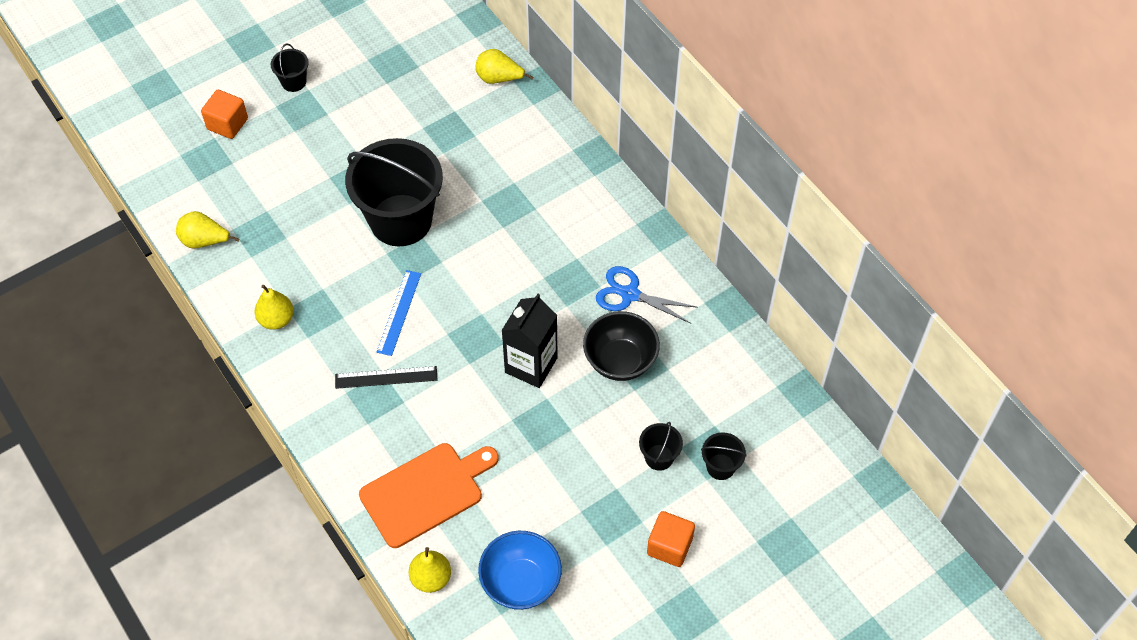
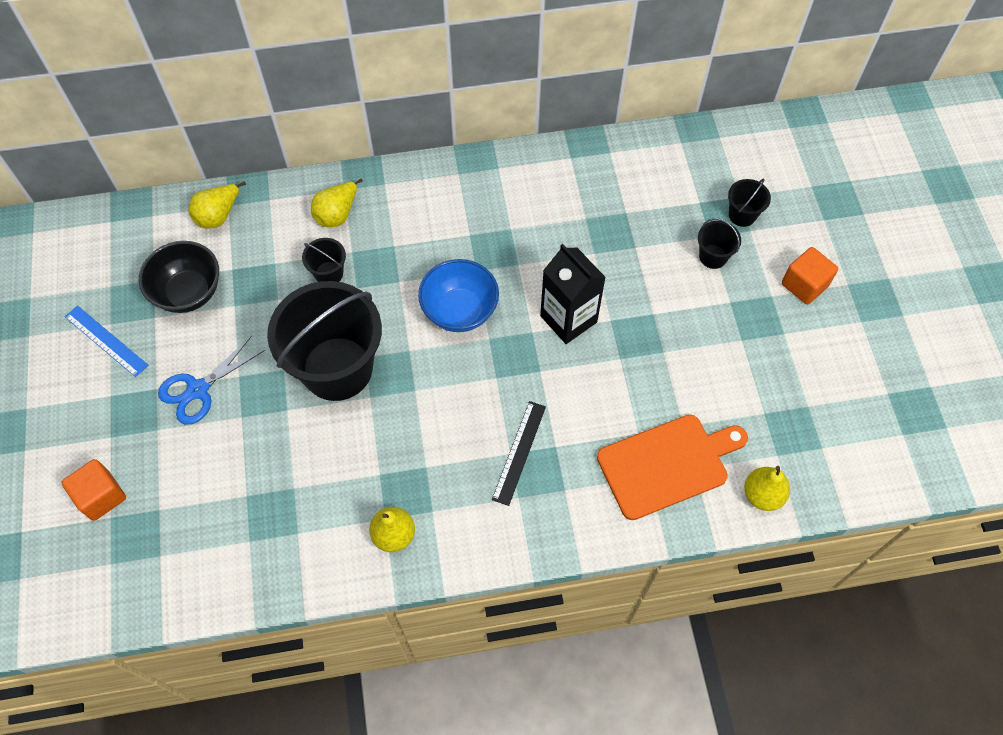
camera: 65 degrees left, 5 degrees up
(204, 241) = (248, 576): yellow pear -> yellow pear (337, 214)
(294, 82) = (90, 407): black bucket -> black bucket (329, 273)
(399, 312) = (448, 411): blue ruler -> blue ruler (106, 340)
(425, 492) = (667, 464): orange cutting board -> orange cutting board turned 75 degrees clockwise
(521, 583) = (796, 418): blue bowl -> blue bowl (460, 311)
(620, 361) = (599, 245): black bowl -> black bowl (189, 292)
(630, 294) = (532, 209): blue scissors -> blue scissors (198, 390)

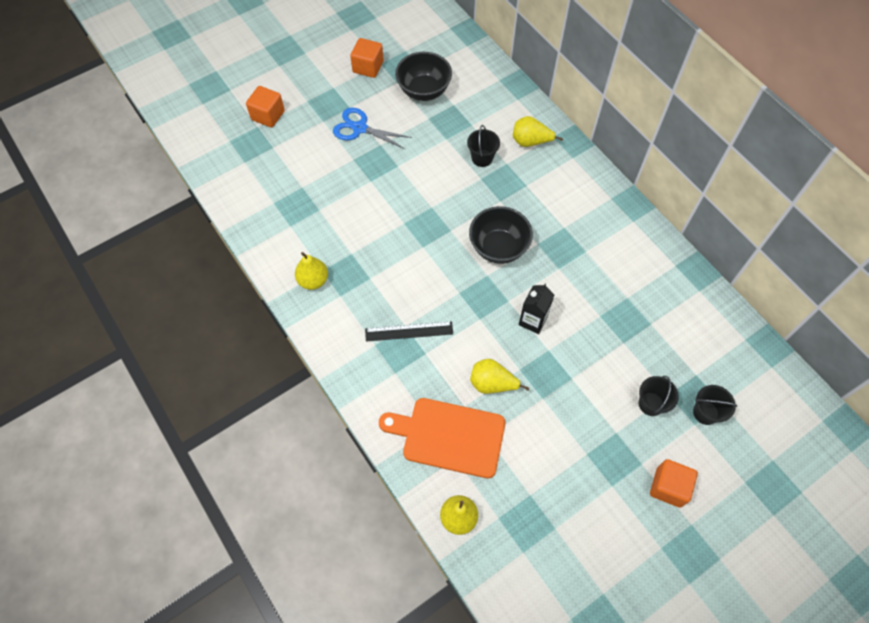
camera: 65 degrees right, 0 degrees up
(106, 340) = (368, 67): blue ruler -> orange cube
(218, 216) = (488, 79): yellow pear -> yellow pear (492, 384)
(337, 368) = (414, 195): black bucket -> none
(460, 311) = (498, 247): blue bowl -> black bowl
(568, 319) = (533, 320): black carton -> black carton, size x0.66
(667, 464) = (449, 436): orange cutting board -> orange cutting board turned 150 degrees clockwise

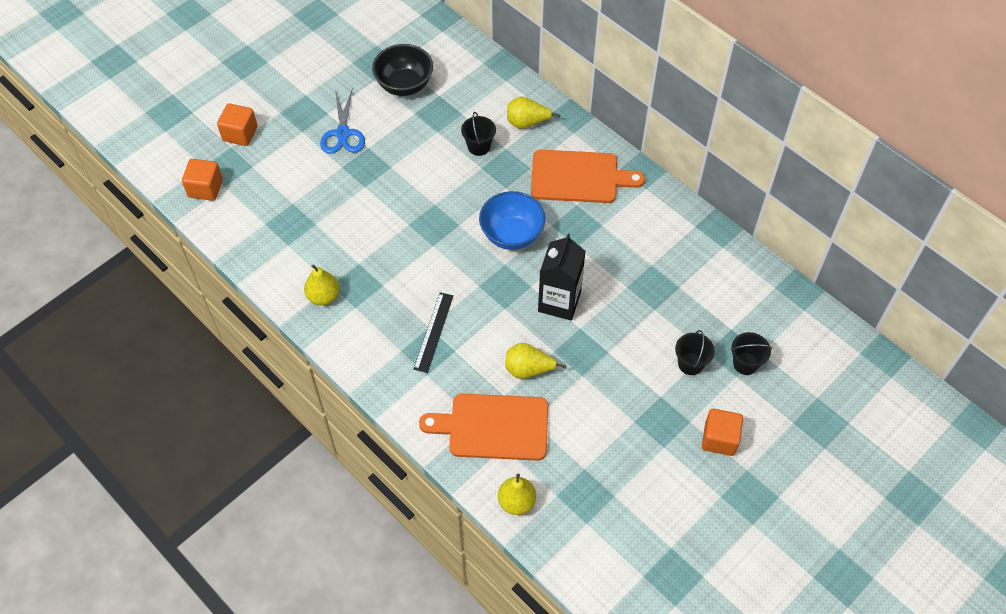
camera: 10 degrees left, 5 degrees down
(360, 128) = (343, 133): blue scissors -> blue scissors turned 105 degrees counterclockwise
(368, 67) = (339, 68): orange cube -> orange cube (205, 188)
(409, 331) = (434, 332): black ruler -> black ruler turned 60 degrees counterclockwise
(498, 247) = (512, 235): black bowl -> blue bowl
(533, 320) = (559, 302): black carton -> black carton, size x1.51
(571, 201) = (579, 177): none -> orange cutting board

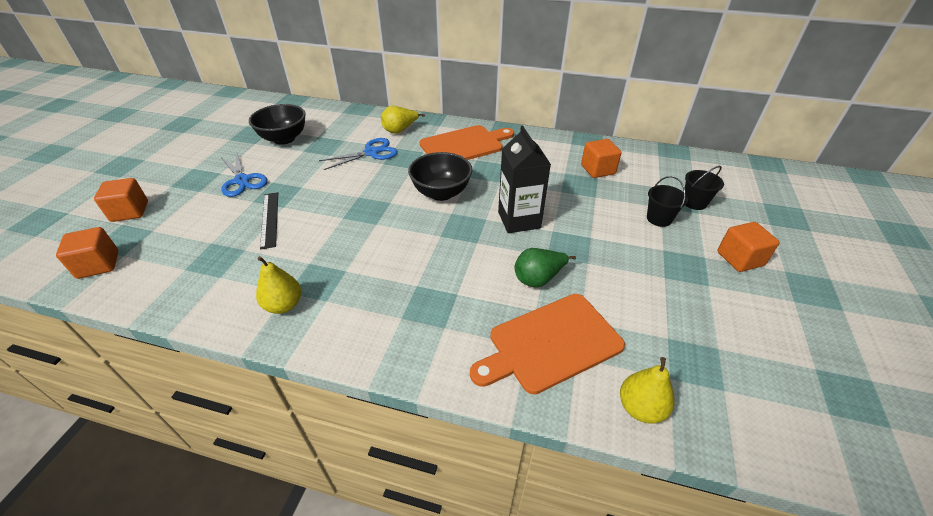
camera: 30 degrees left, 15 degrees down
(434, 332) = (424, 287): black ruler -> black ruler (270, 219)
(479, 146) = (371, 153): black bucket -> blue scissors
(512, 235) = (441, 193): blue bowl -> black bowl
(528, 369) = (538, 279): yellow pear -> green pear
(689, 276) = (597, 170): none -> orange cube

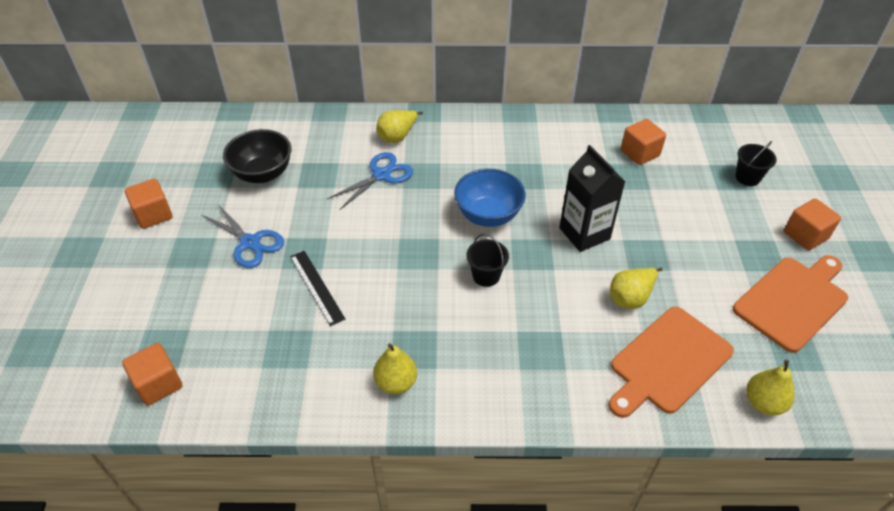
camera: 15 degrees left, 5 degrees up
(130, 211) = (143, 311): orange cube -> orange cube (153, 215)
(441, 193) = (488, 215): black bowl -> blue bowl
(464, 145) = (483, 145): orange cutting board -> orange cutting board (793, 301)
(538, 279) = (631, 297): green pear -> yellow pear
(659, 219) = (720, 204): black bucket -> black bucket (486, 276)

